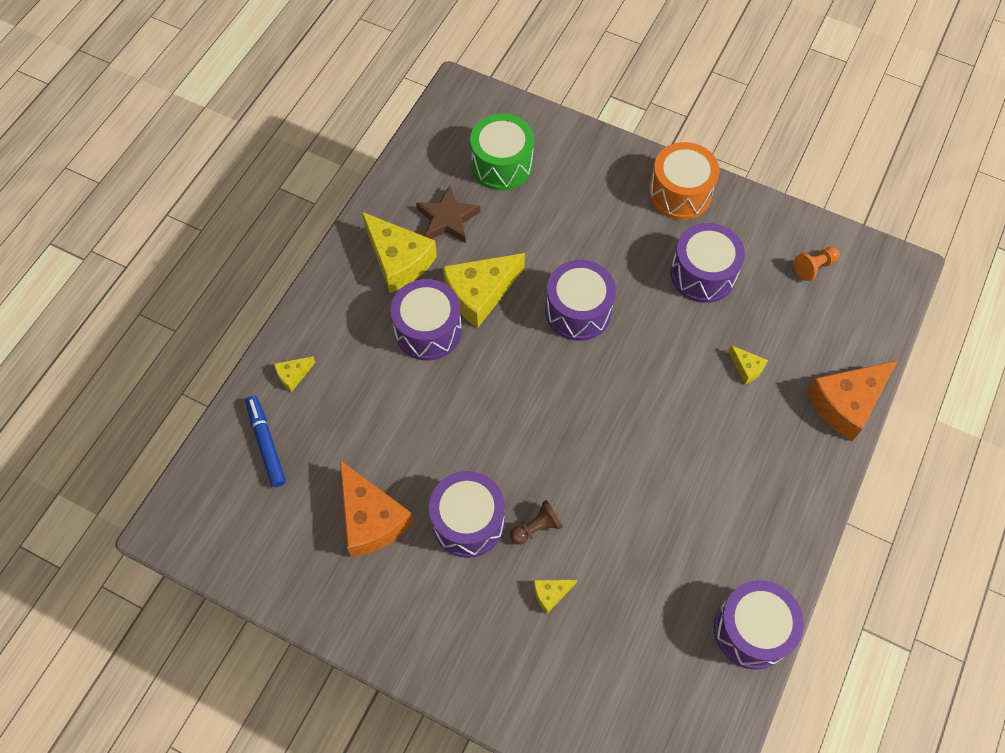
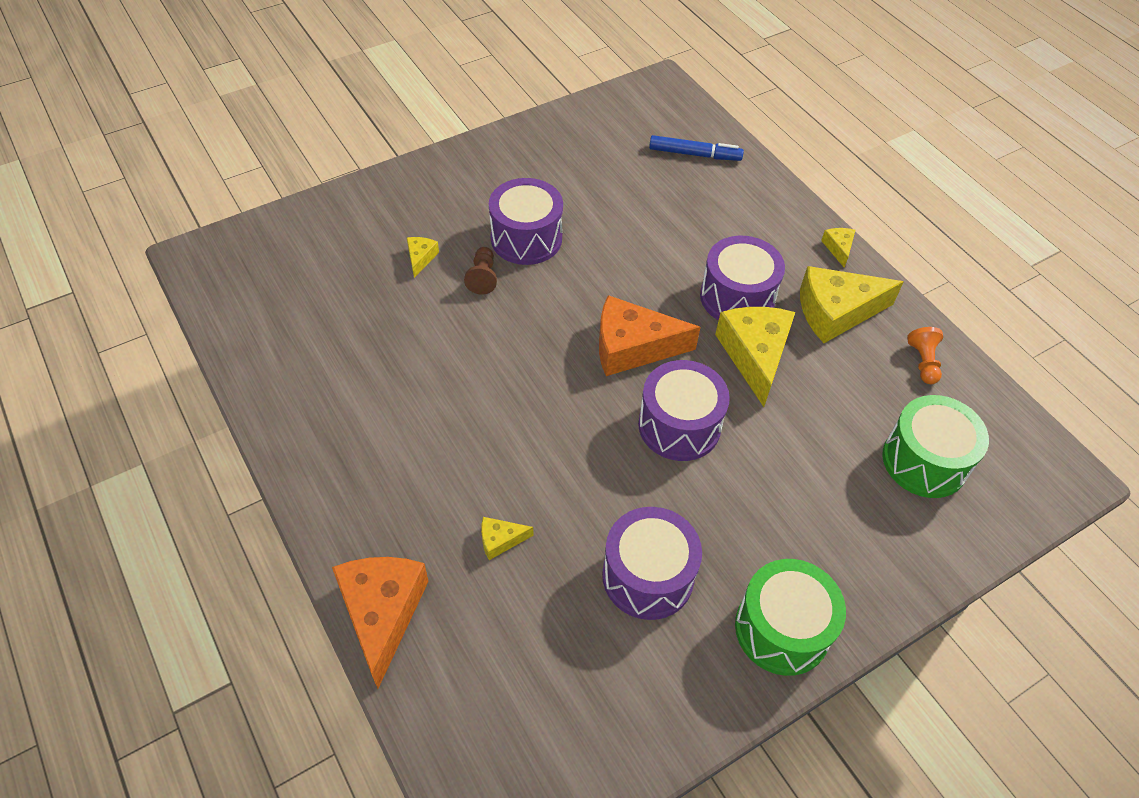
camera: 120 degrees right, 10 degrees down
(293, 375) = (750, 192): yellow cheese -> yellow cheese (838, 248)
(371, 519) = (579, 185): orange cheese -> orange cheese (632, 347)
(447, 219) = (868, 374): brown star -> none
(680, 193) = (782, 629): orange drum -> green drum
(752, 630) = (261, 371): purple drum -> none
(814, 267) = (574, 717): orange pawn -> orange pawn (923, 362)

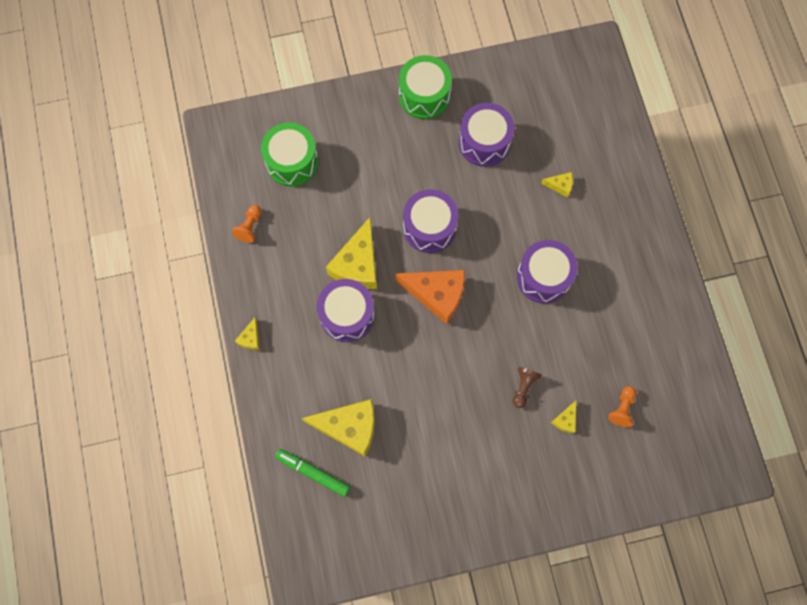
camera: 160 degrees left, 20 degrees up
(349, 284) = (622, 408): none -> orange pawn
(382, 613) = (633, 163): orange cheese -> none
(526, 238) = (481, 417): purple drum -> purple drum (543, 277)
(694, 154) = (313, 473): blue marker -> green marker
(836, 312) = (284, 282): yellow cheese -> yellow cheese (349, 427)

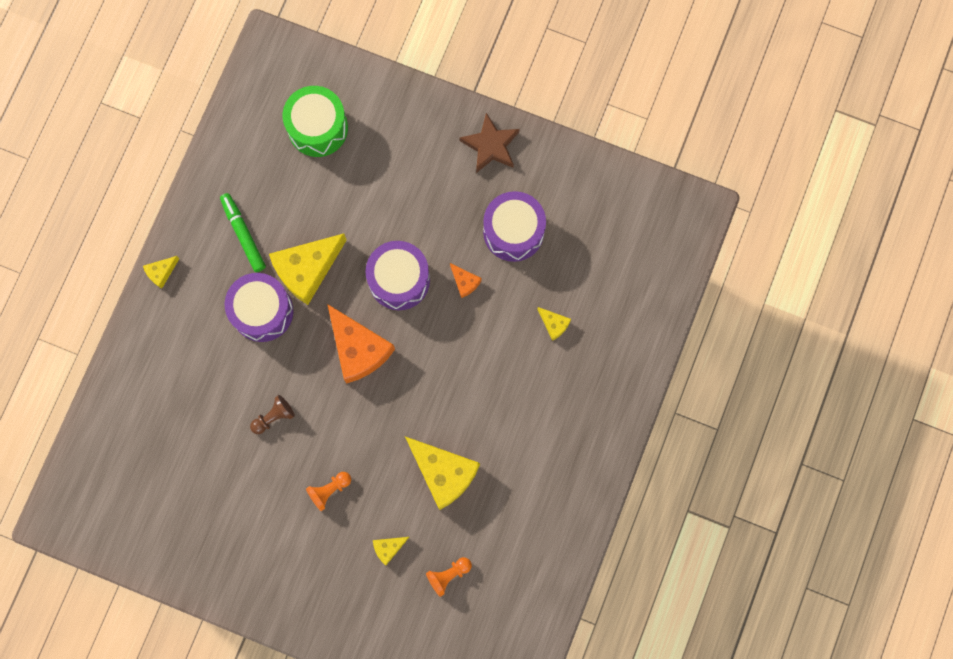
camera: 35 degrees right, 5 degrees up
(250, 227) = (234, 166): orange pawn -> orange pawn (329, 490)
(313, 473) = (129, 434): green marker -> green marker (243, 234)
(349, 427) = (190, 416): yellow cheese -> yellow cheese (443, 473)
(424, 96) = (491, 146): green drum -> brown star
(477, 198) = (465, 282): none -> orange cheese
(523, 387) = (373, 491): brown pawn -> brown pawn (274, 417)
(543, 277) = (470, 401): purple drum -> none

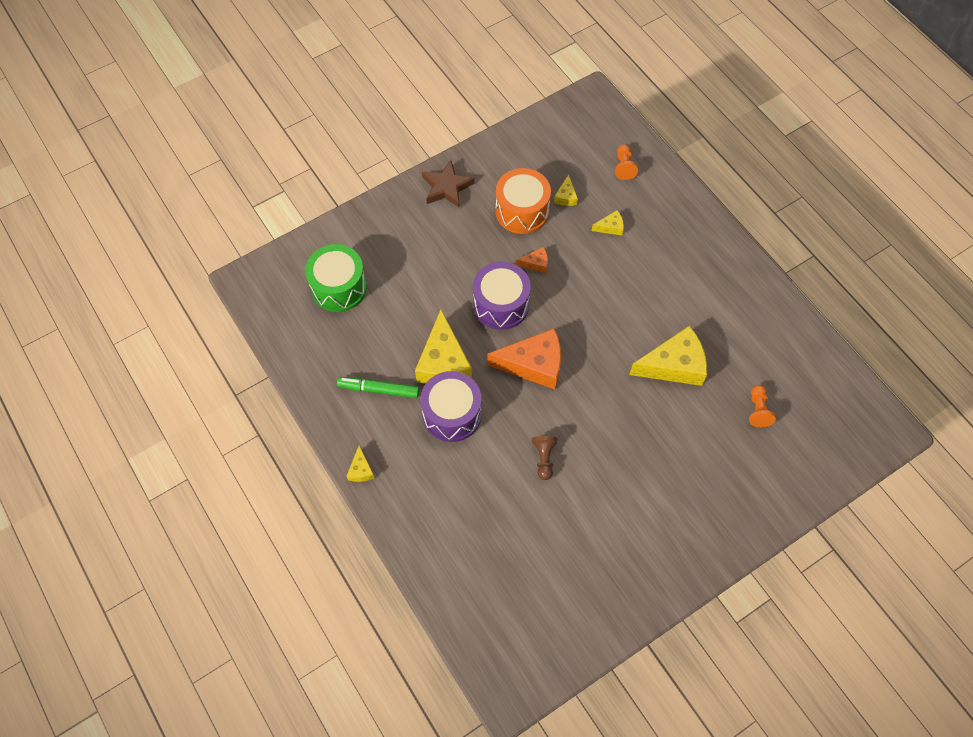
camera: 55 degrees left, 15 degrees down
(329, 490) = (633, 454): orange pawn -> orange pawn (624, 167)
(388, 548) = (709, 439): yellow cheese -> yellow cheese (566, 196)
(513, 232) = (522, 211): purple drum -> orange drum

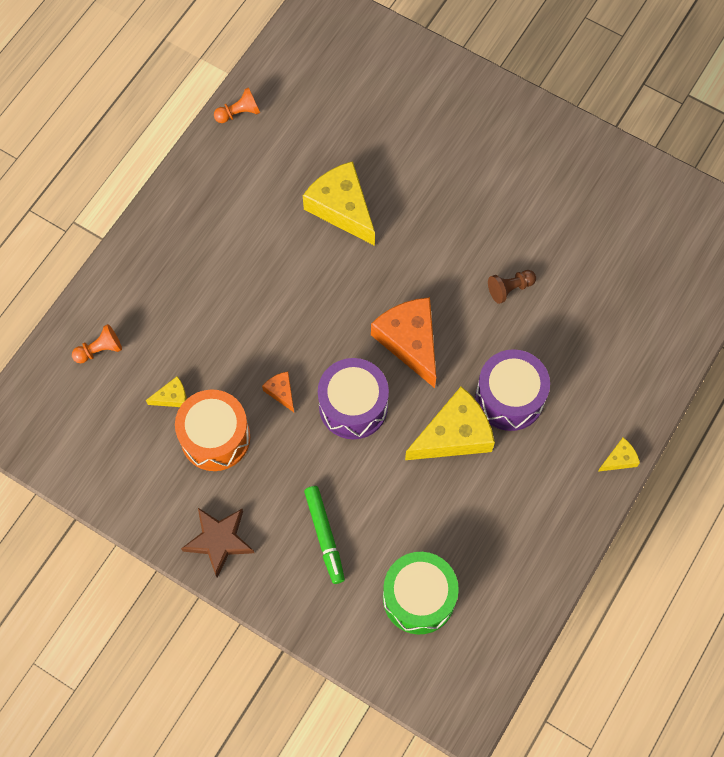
camera: 115 degrees left, 5 degrees up
(379, 389) = (521, 486): green marker -> green marker (324, 536)
(610, 227) = (194, 332): yellow cheese -> none
(758, 410) = (355, 118): orange pawn -> orange pawn (239, 113)

